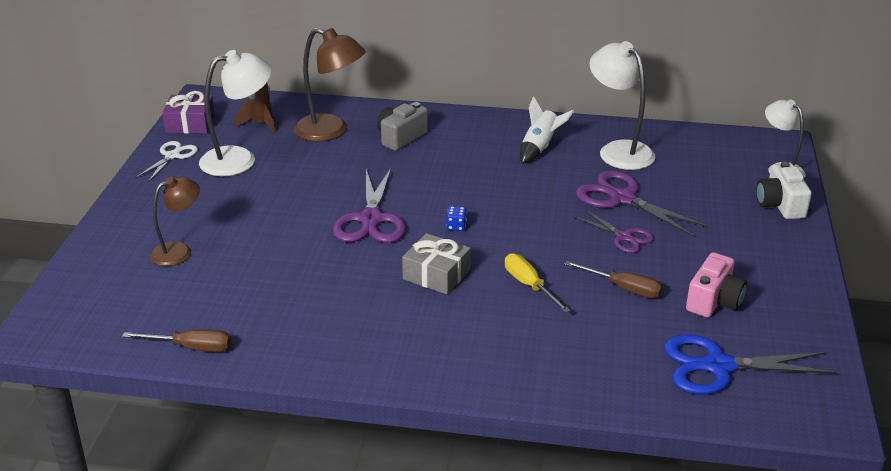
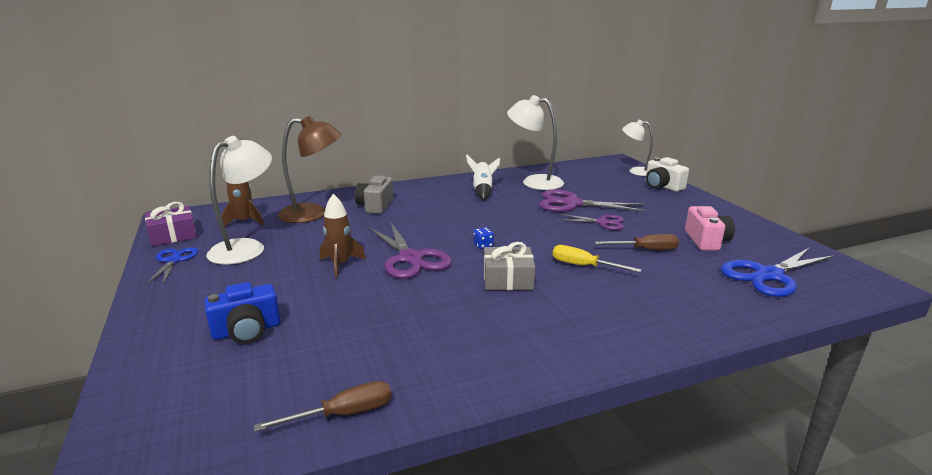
camera: 30 degrees left, 10 degrees down
(173, 156) = (174, 260): white scissors -> blue scissors
(179, 251) = (247, 330): brown lamp -> blue camera
(302, 206) = (340, 265): none -> brown rocket

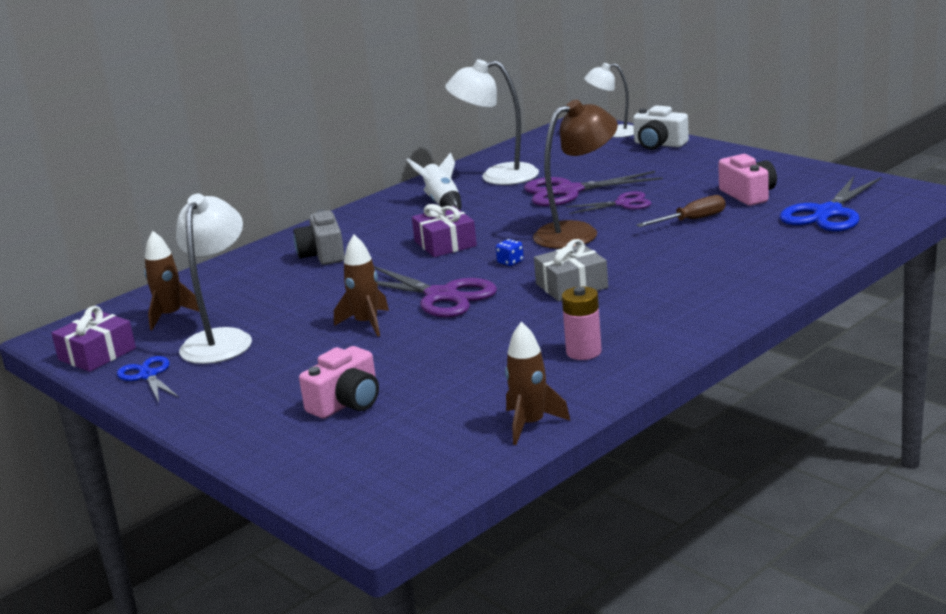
camera: 20 degrees left, 0 degrees up
(247, 330) = (346, 403): blue camera -> pink camera
(313, 214) = (252, 284): brown lamp -> brown lamp (577, 233)
(343, 414) = (530, 425): brown screwdriver -> brown rocket
(455, 219) = (445, 244): none -> purple gift
(460, 347) = (583, 352): none -> pink battery
(584, 266) = (640, 253): yellow screwdriver -> none

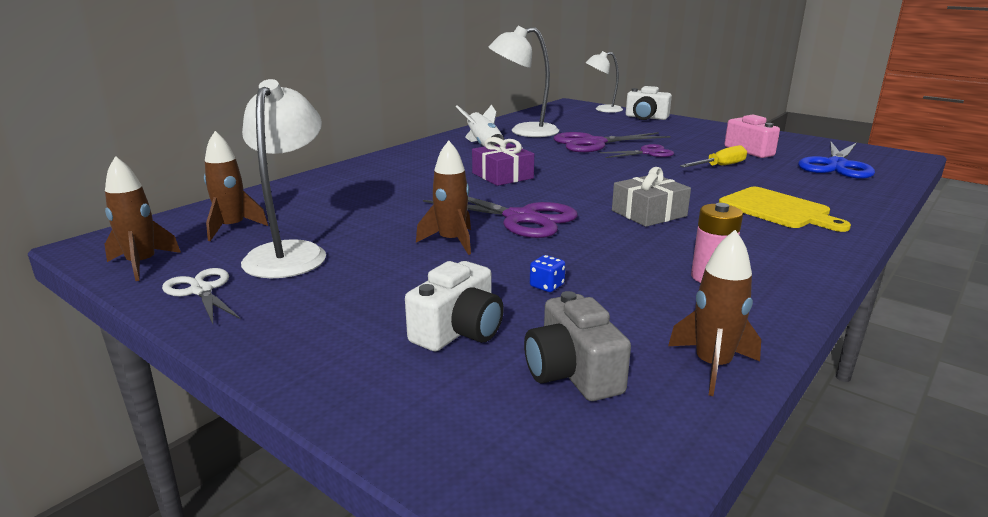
camera: 10 degrees left, 0 degrees up
(97, 354) = (142, 264): purple gift -> brown rocket
(148, 375) = (201, 290): blue scissors -> white scissors
(323, 255) = (386, 180): grey camera -> grey camera (572, 373)
(346, 403) = (458, 331): pink camera -> white camera
(510, 262) = (574, 192): blue dice -> blue dice (546, 286)
(577, 233) = (622, 171): brown lamp -> none
(692, 220) = (720, 166): brown screwdriver -> yellow screwdriver
(707, 276) = (777, 209): none -> yellow cutting board

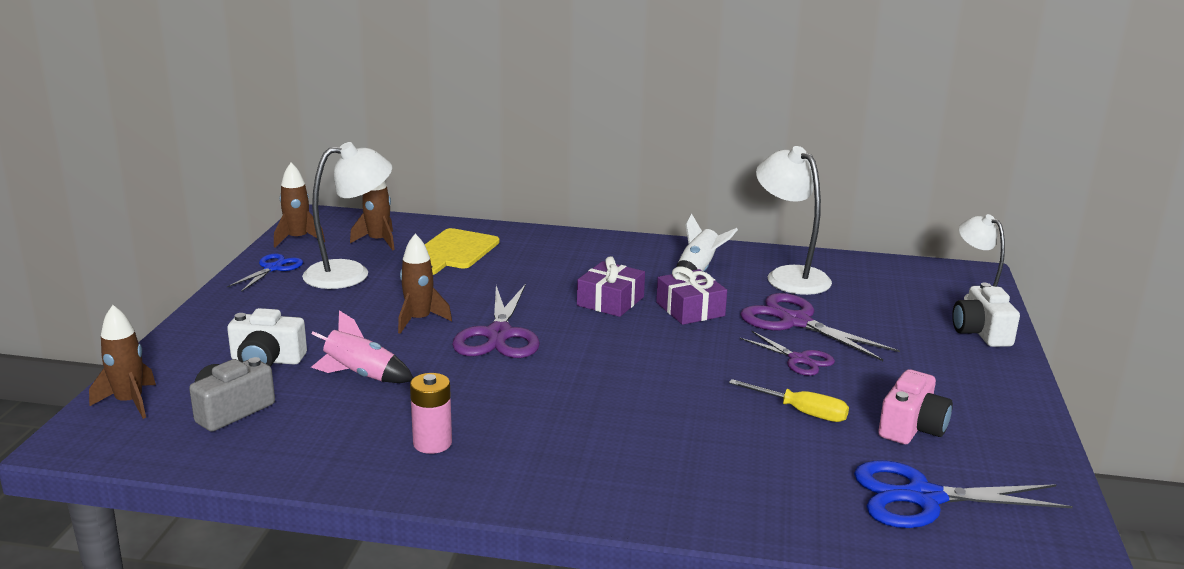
camera: 60 degrees right, 0 degrees up
(201, 290) = (273, 268): white scissors -> blue scissors
(544, 160) = (690, 309): none -> purple gift
(546, 286) = (361, 375): blue dice -> pink rocket
(649, 213) = (574, 392): grey gift -> none
(712, 366) = (267, 461): brown rocket -> brown rocket (129, 402)
(777, 209) = (665, 464): yellow cutting board -> yellow cutting board (454, 251)

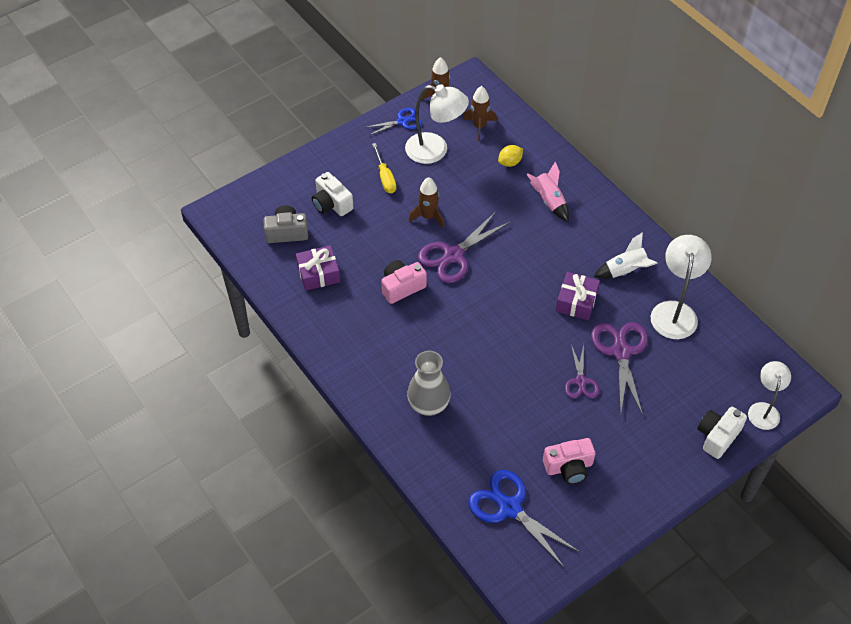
camera: 45 degrees right, 30 degrees up
(129, 402) = (254, 198): brown rocket -> none
(361, 375) = (360, 244): pink rocket -> pink rocket (549, 201)
(432, 443) = (344, 314): pink battery -> none
(454, 251) = (510, 162): yellow cutting board -> yellow lemon
(475, 385) = (402, 287): none -> pink camera
(610, 301) = (542, 265): purple gift -> purple gift (318, 274)
(676, 465) = (428, 405): none -> grey vase
(801, 412) = (529, 417): yellow screwdriver -> yellow screwdriver (385, 177)

